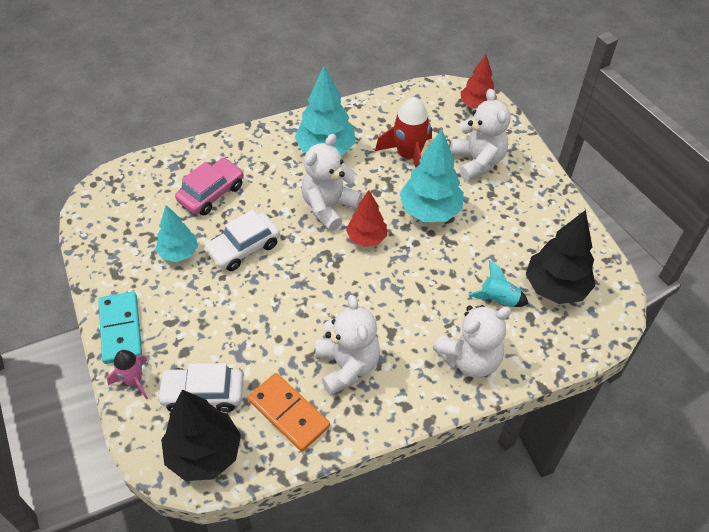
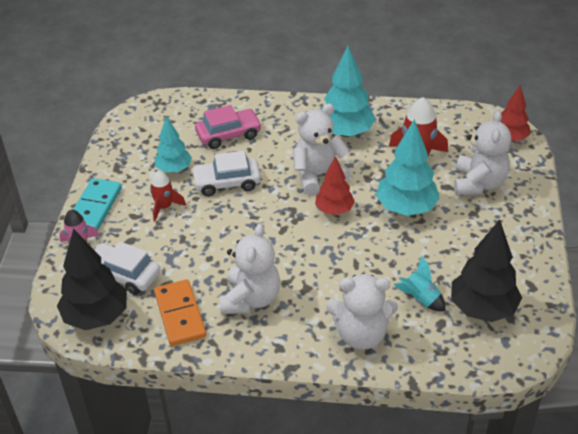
camera: 30 degrees right, 10 degrees down
(196, 300) = (164, 207): none -> red rocket

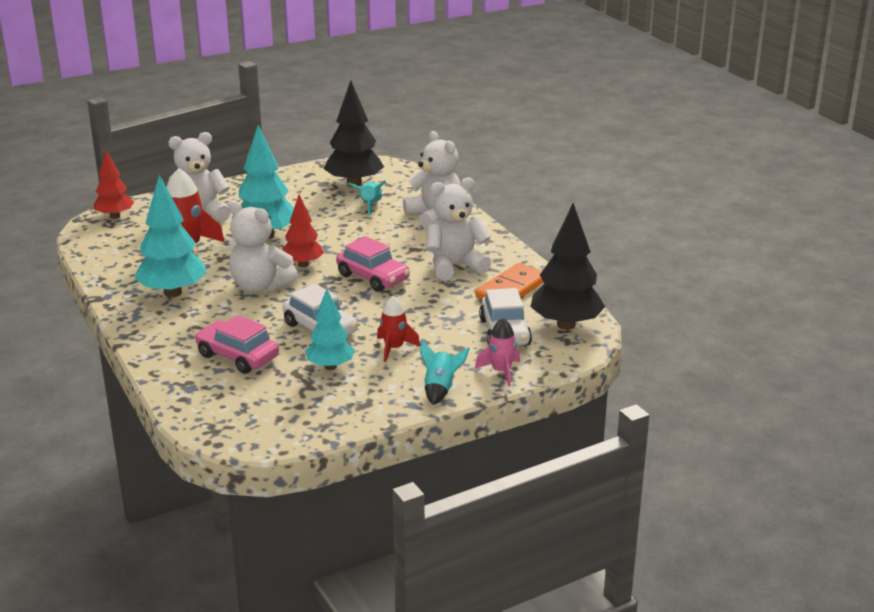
camera: 125 degrees left, 15 degrees down
(95, 207) = (440, 389): turquoise domino -> turquoise rocket
(276, 240) = (373, 277): none -> pink car

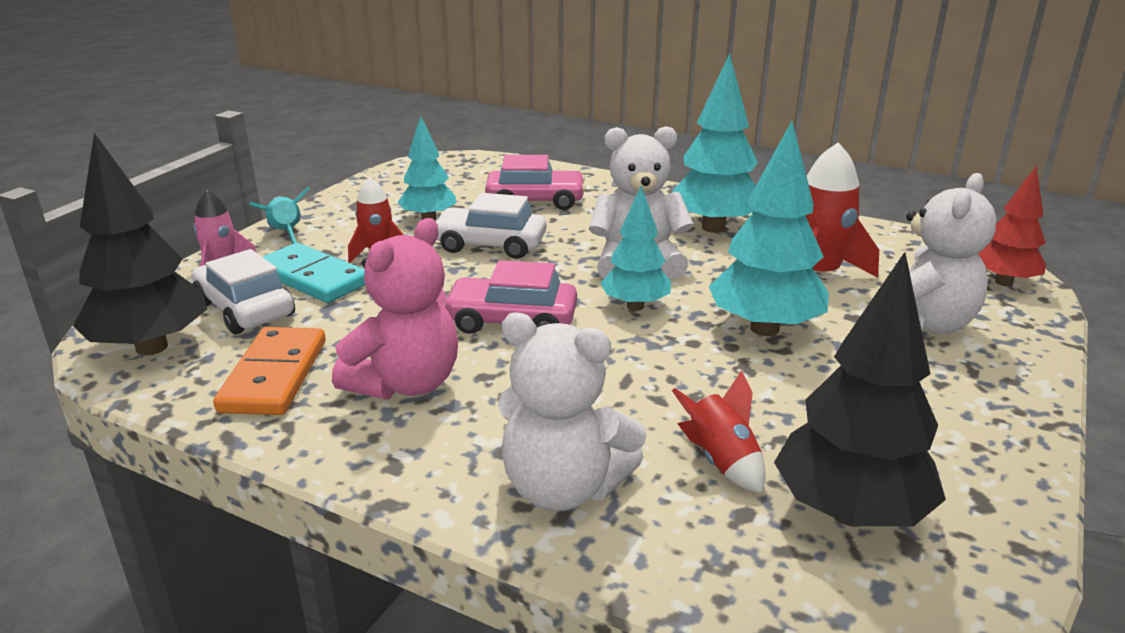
camera: 145 degrees right, 0 degrees up
(303, 264) = (635, 306): red tree -> turquoise tree
(370, 205) = (721, 461): turquoise rocket -> red rocket
(451, 342) = (313, 277): none -> turquoise domino
(455, 266) = (406, 384): white teddy bear -> pink teddy bear

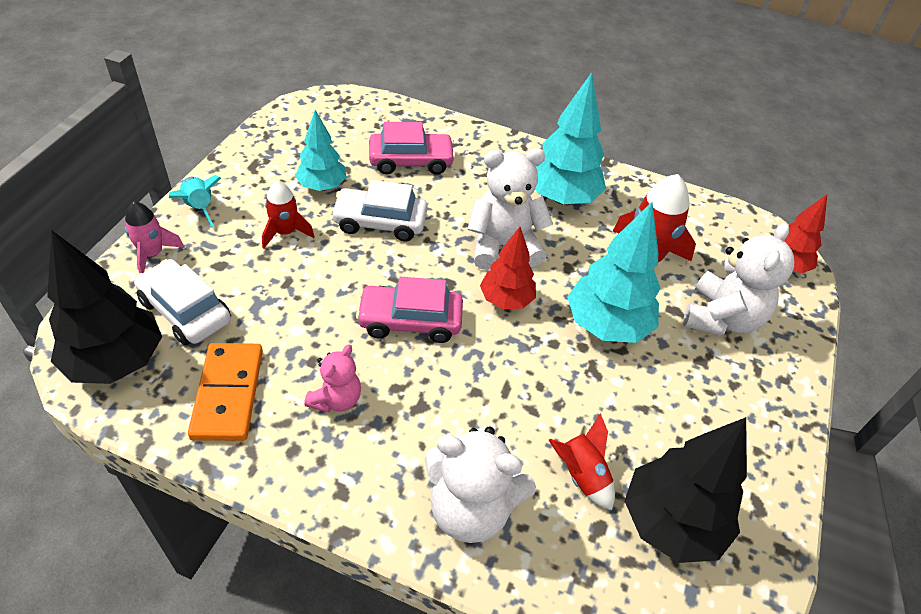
camera: 10 degrees left, 20 degrees up
(313, 277) = (235, 268): turquoise domino -> none
(406, 384) = (336, 399): pink teddy bear -> pink teddy bear, size x0.58
(635, 306) = (506, 300): turquoise tree -> red tree

